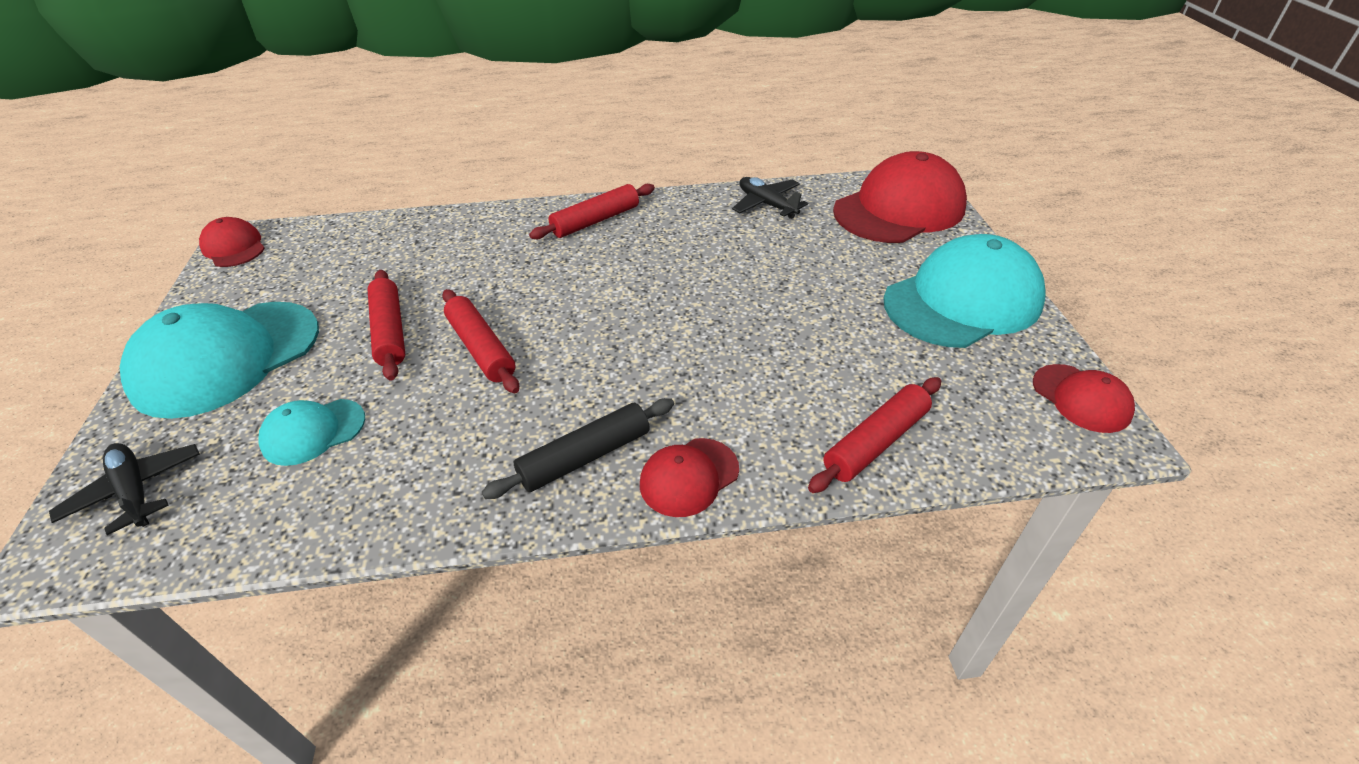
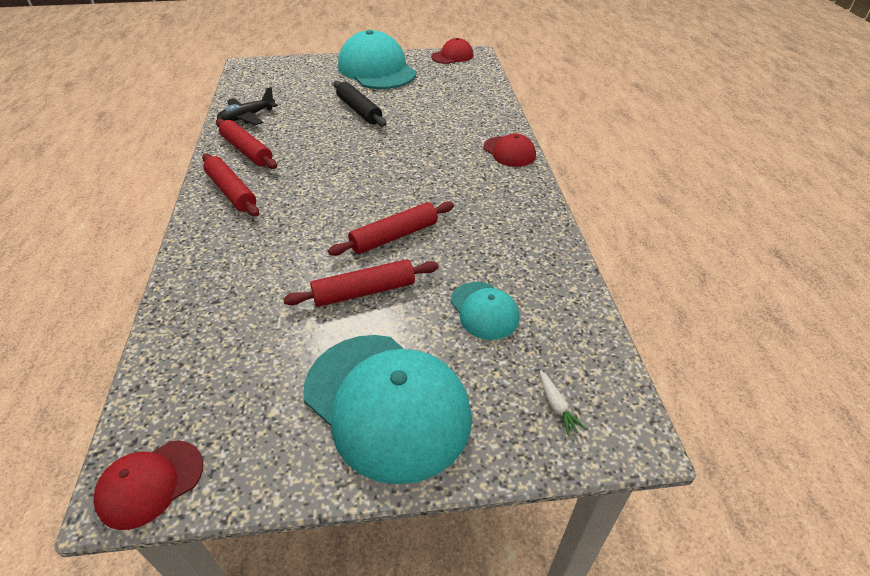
camera: 90 degrees left, 0 degrees up
(135, 491) = (556, 406): black plane -> white carrot
(585, 457) = (498, 184): black rolling pin -> black rolling pin (359, 110)
(876, 442) = (481, 102): red rolling pin -> red rolling pin (247, 151)
(899, 209) = (277, 74): red cap -> none

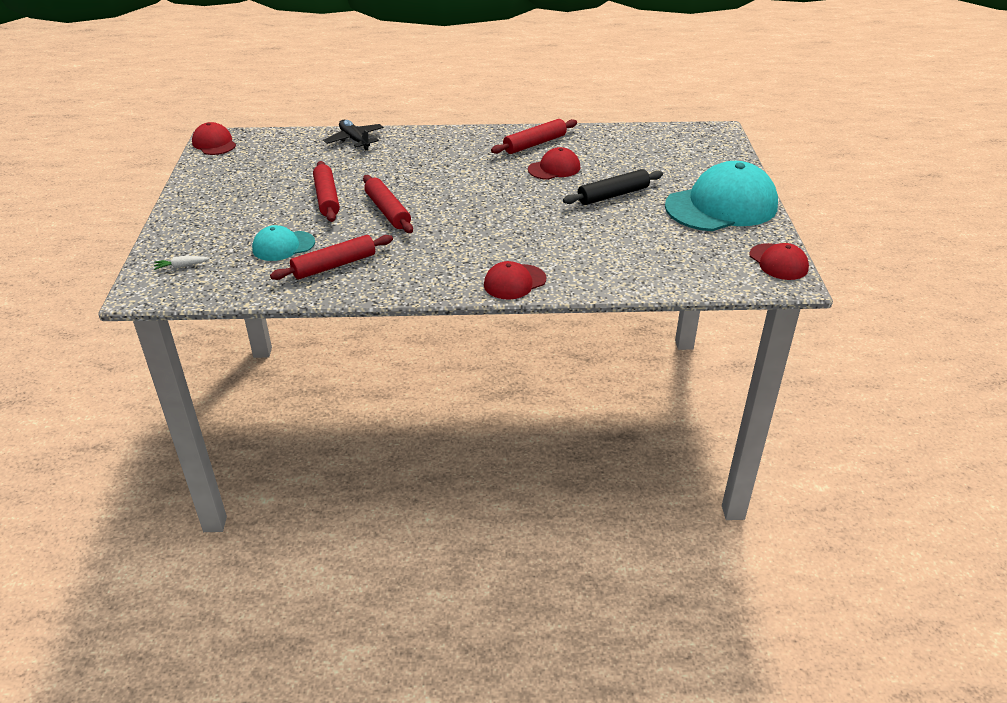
camera: 95 degrees right, 5 degrees down
(231, 191) = (471, 142): red rolling pin -> red rolling pin (334, 265)
(247, 117) = (598, 139): black plane -> black plane (355, 140)
(304, 139) = (554, 168): none -> red cap
(387, 404) = (222, 205): turquoise cap -> none

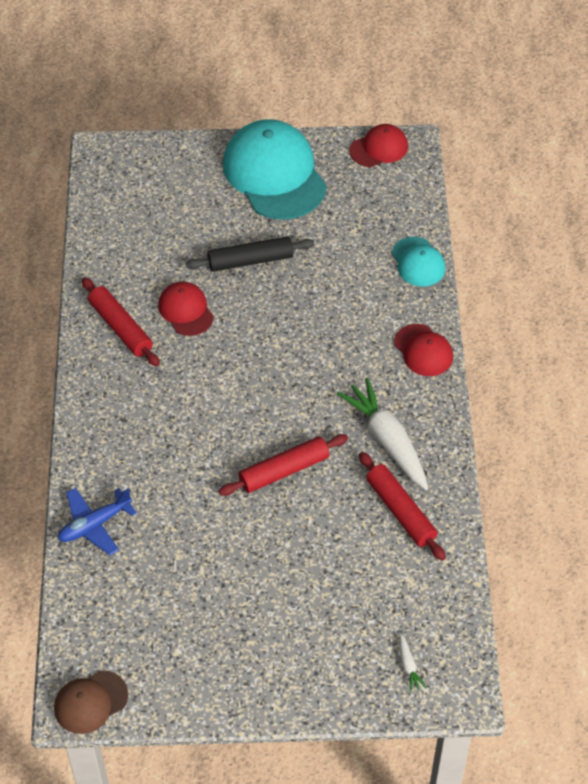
camera: 90 degrees left, 15 degrees up
(214, 143) = (90, 702): red cap -> brown cap
(283, 246) = (362, 567): turquoise cap -> turquoise cap (418, 262)
(327, 198) = (252, 537): red rolling pin -> none
(355, 140) = (94, 525): black plane -> blue plane
(411, 260) = (387, 440): none -> white carrot
(613, 195) = (250, 260): black rolling pin -> black rolling pin turned 75 degrees counterclockwise

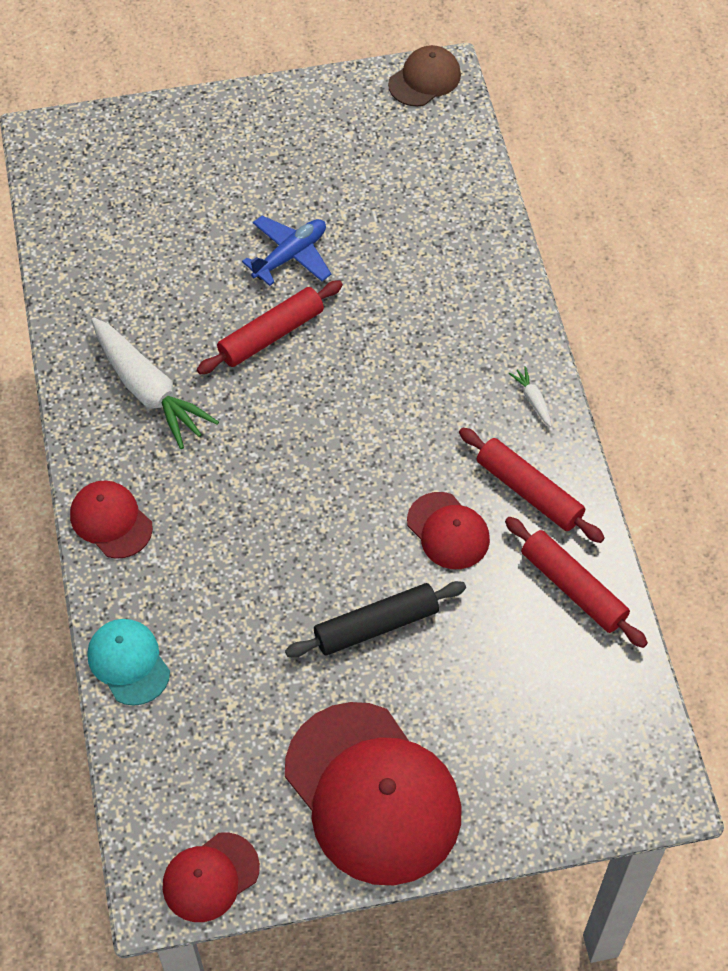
camera: 170 degrees right, 5 degrees up
(94, 525) = (478, 243): blue plane -> blue plane (290, 256)
(274, 174) = (373, 793): turquoise cap -> red cap
(400, 511) = (124, 308): red rolling pin -> red rolling pin (573, 588)
(408, 665) = (102, 154): white carrot -> white carrot (533, 400)

